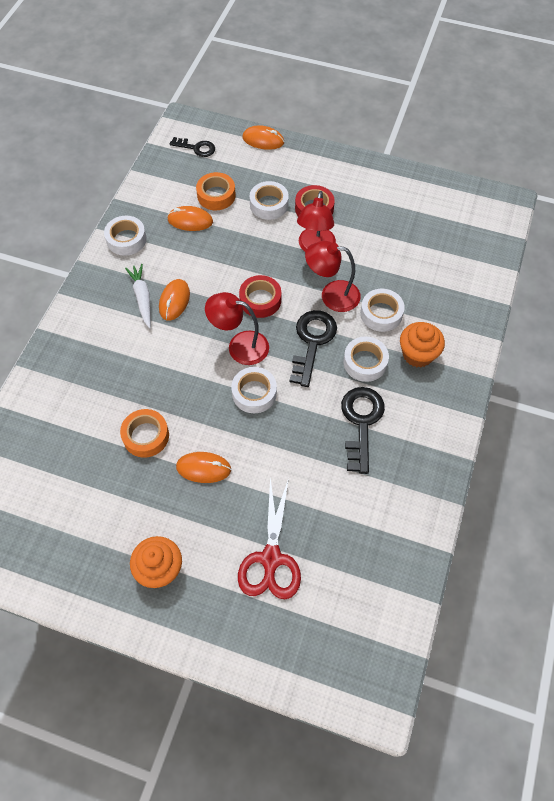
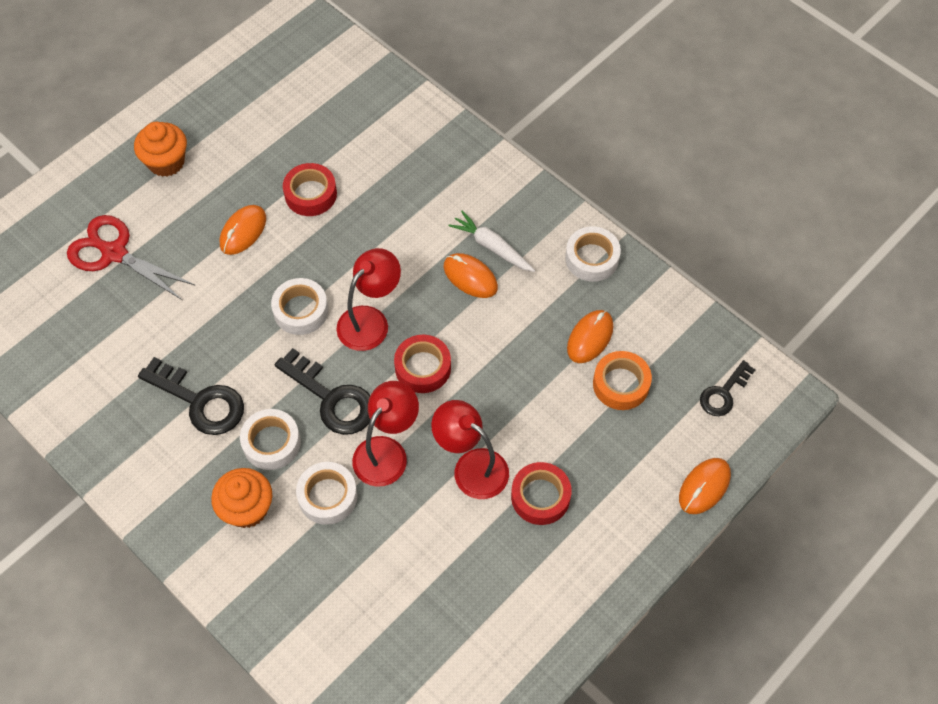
camera: 115 degrees right, 0 degrees up
(142, 298) = (492, 247): white carrot -> white carrot turned 150 degrees counterclockwise
(146, 436) = (310, 194): orange tape -> red tape
(269, 204) = (574, 442): white tape -> none

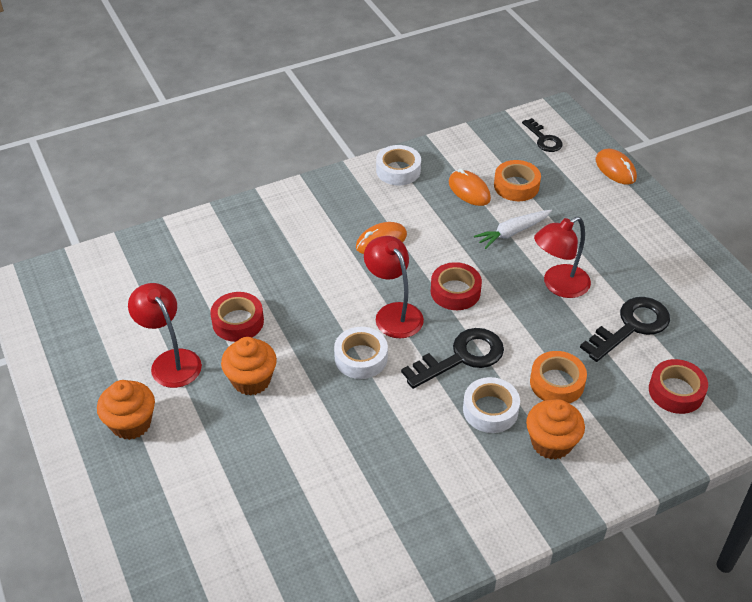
camera: 70 degrees left, 15 degrees down
(114, 253) = (219, 491): red scissors -> none
(200, 401) = (426, 454): black key -> black key (631, 326)
(243, 231) = (251, 380): orange mouse -> orange cupcake
(327, 496) = (557, 383): white tape -> orange tape
(387, 452) = (527, 333): red lamp -> red lamp (171, 361)
(492, 247) = (358, 221): white carrot -> white carrot (512, 232)
(540, 497) = (597, 253): red tape -> red tape (676, 391)

